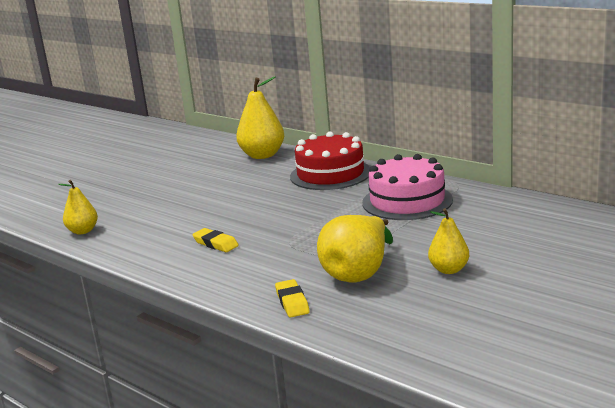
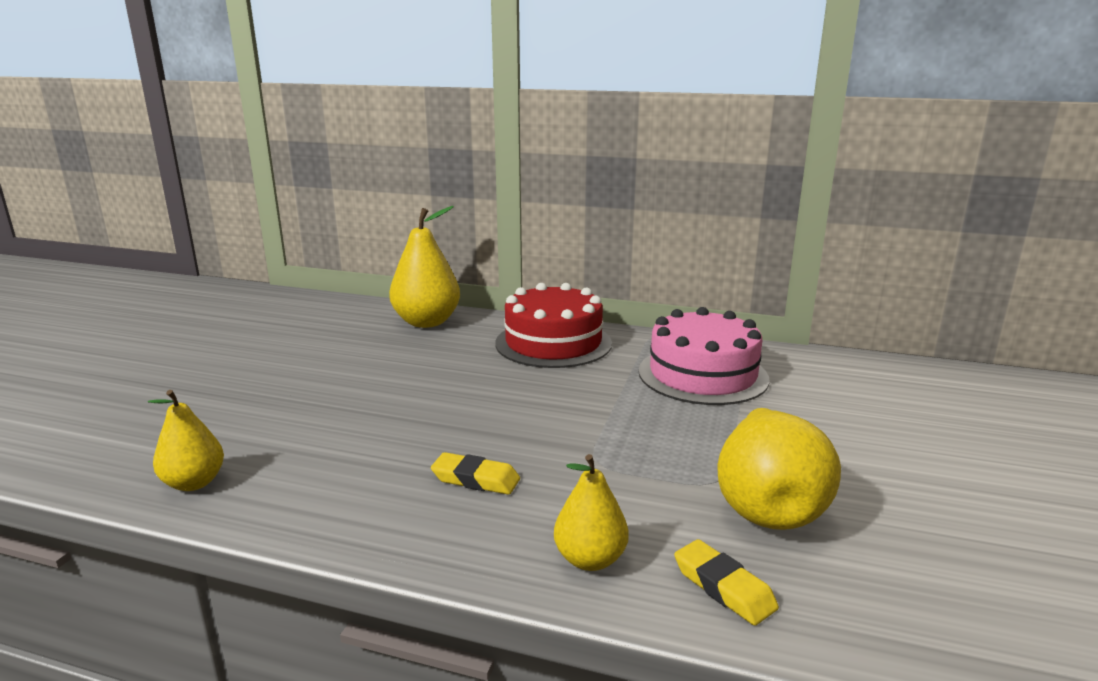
camera: 25 degrees left, 0 degrees up
(449, 270) = (890, 481): yellow pear -> yellow pear (590, 559)

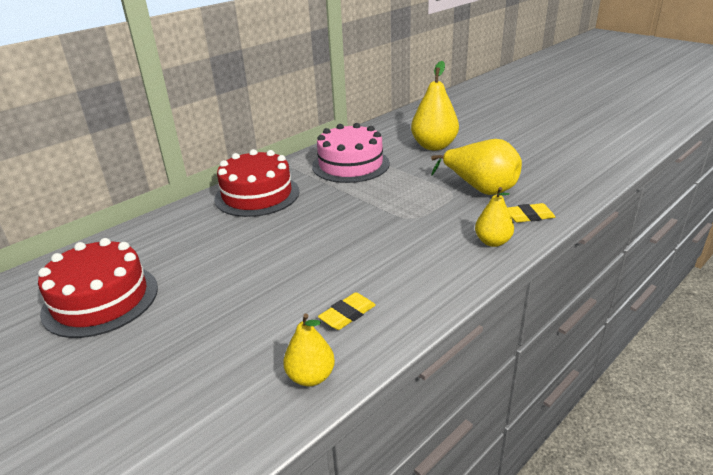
camera: 60 degrees left, 10 degrees up
(301, 338) = (100, 299): none -> red cake
(426, 322) = (155, 234): yellow pear -> yellow pear (434, 146)
(475, 479) = (399, 258): yellow eraser -> yellow eraser (347, 314)

